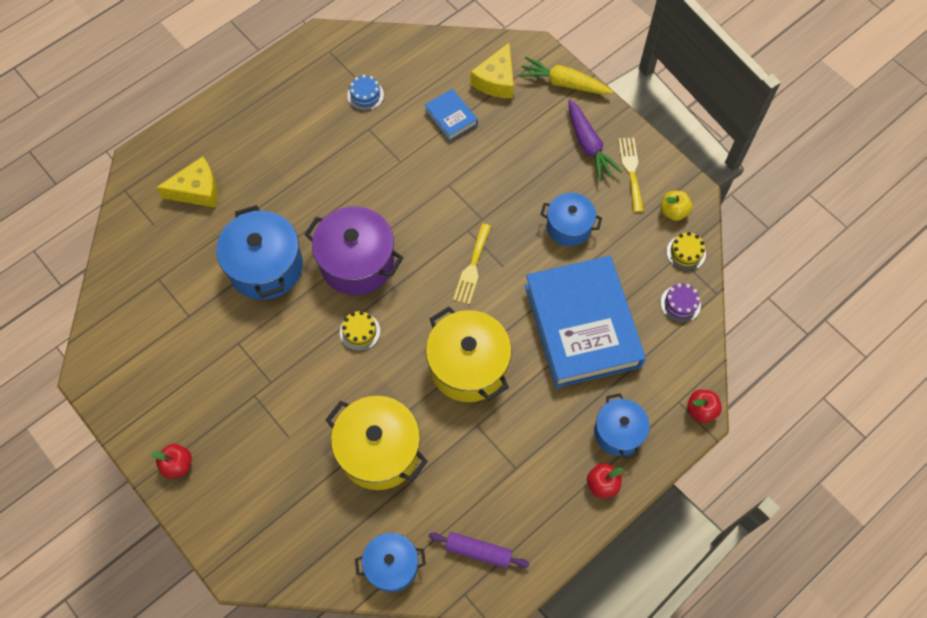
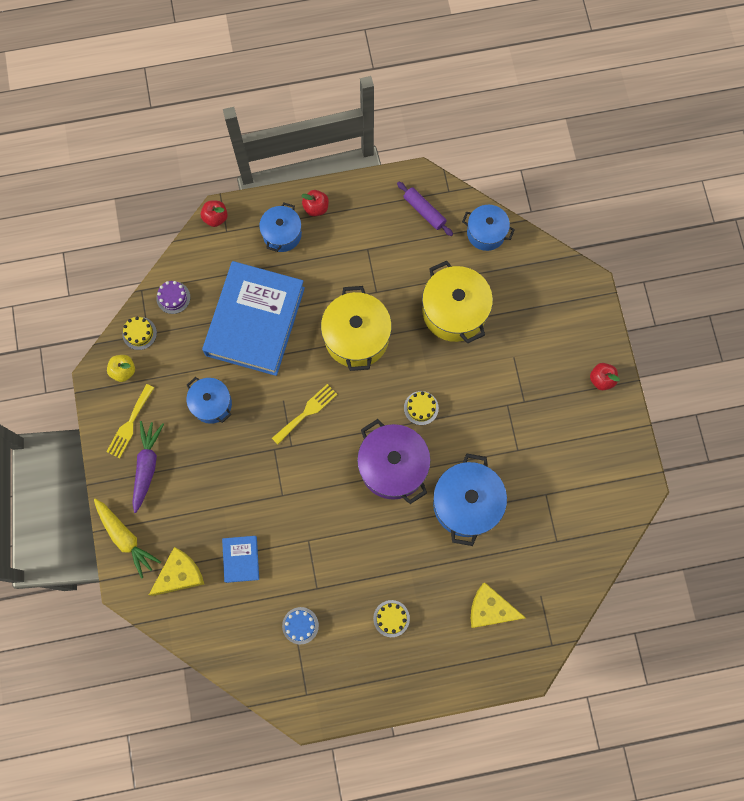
camera: 150 degrees left, 10 degrees up
(286, 139) = (391, 618): none -> yellow cake

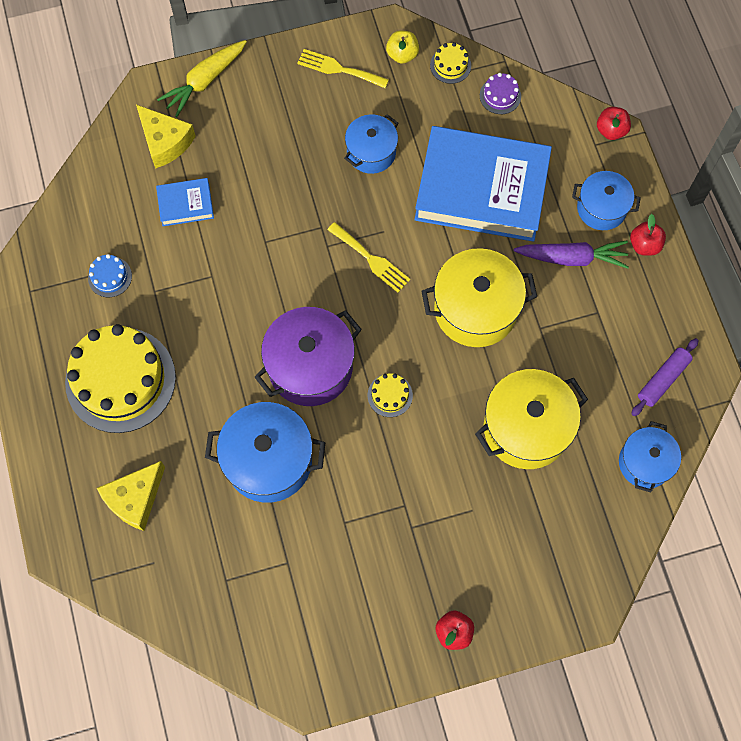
camera: 85 degrees right, 5 degrees down
(147, 466) = (290, 93): purple carrot -> purple carrot (572, 258)
(391, 618) = (120, 380): yellow cake -> yellow cake, size x2.43
(490, 609) = (135, 499): yellow cheese -> yellow cheese turned 150 degrees counterclockwise

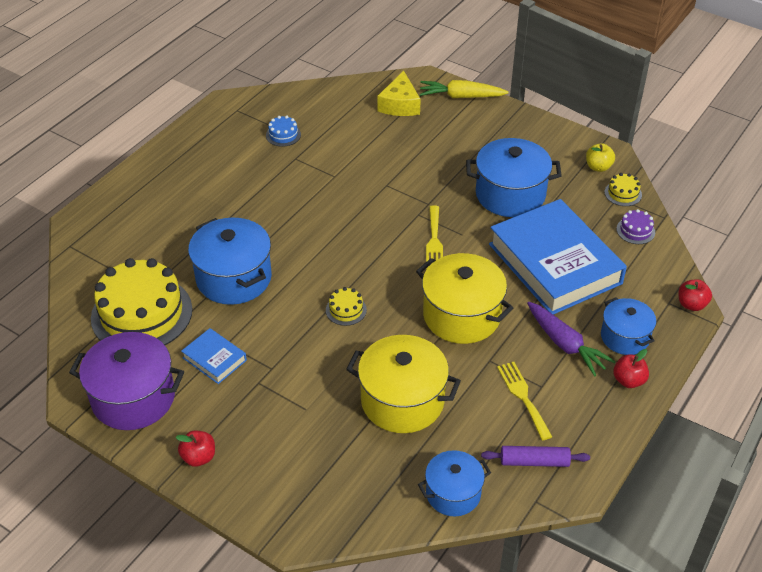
camera: 50 degrees right, 25 degrees down
(120, 380) = (219, 179): yellow cake -> yellow cake (142, 313)
(135, 499) = (144, 232): yellow cheese -> none
(185, 204) = (369, 137): blue book -> blue book (214, 359)
(310, 367) = (323, 258): purple pot -> purple pot (133, 398)
(338, 69) = (548, 145): yellow fork -> yellow fork (523, 397)
(371, 152) = (510, 194): blue pot -> blue pot, size x1.62

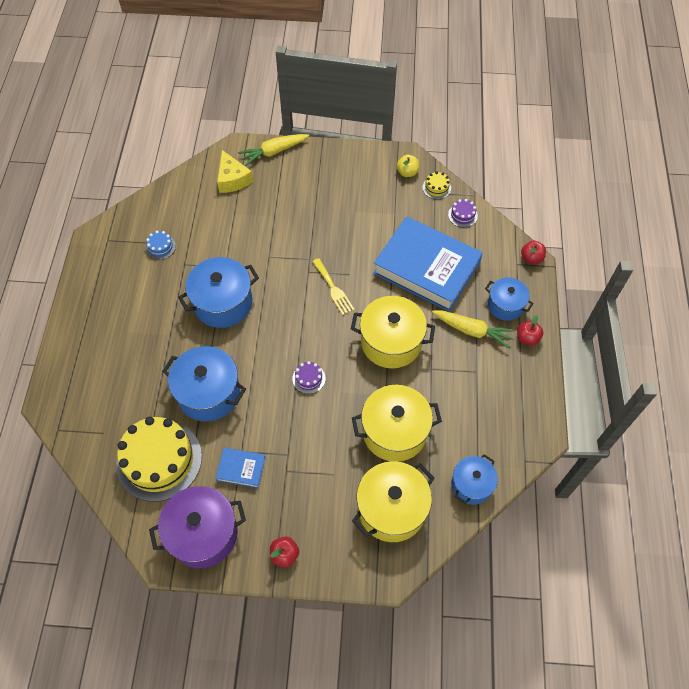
camera: 30 degrees left, 15 degrees up
(344, 472) = (391, 509): none -> yellow pot
(346, 310) = (309, 378): yellow cake -> purple cake
(510, 194) = (362, 224): blue pot -> blue pot (223, 303)
(523, 397) = (470, 386): yellow fork -> none
(534, 461) = (506, 432): purple rolling pin -> none
(565, 344) = (472, 330): purple carrot -> yellow carrot

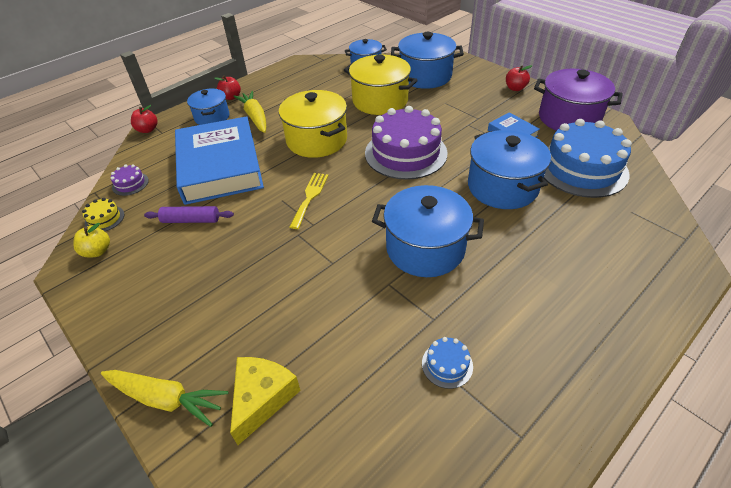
camera: 135 degrees left, 15 degrees down
(159, 460) = (581, 168): yellow cake -> blue cake
(309, 378) = (405, 153): purple cake -> purple cake, size x2.43
(385, 222) = (191, 220): none -> purple rolling pin
(391, 509) = (425, 76): yellow pot -> blue pot

